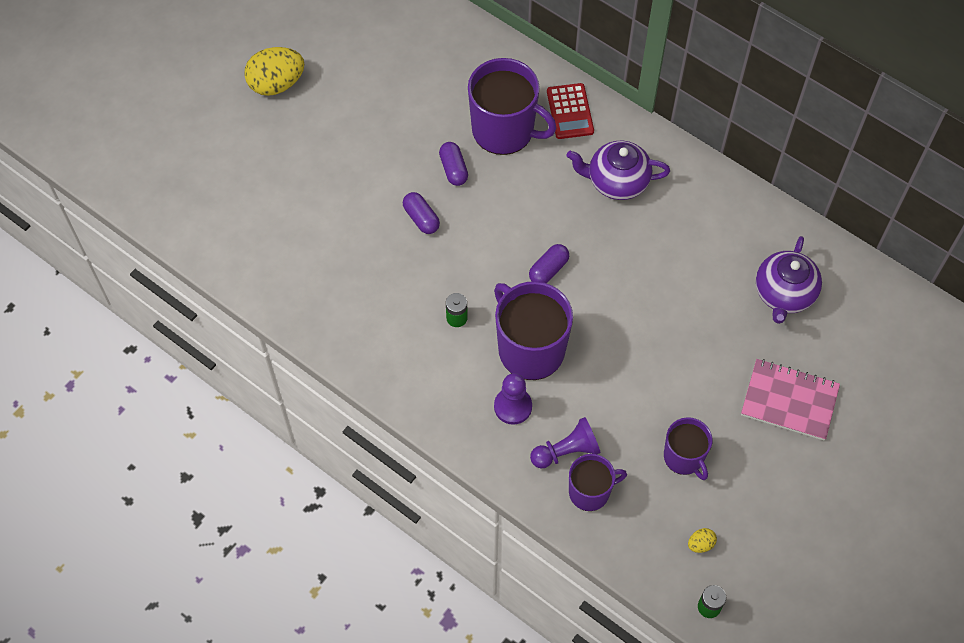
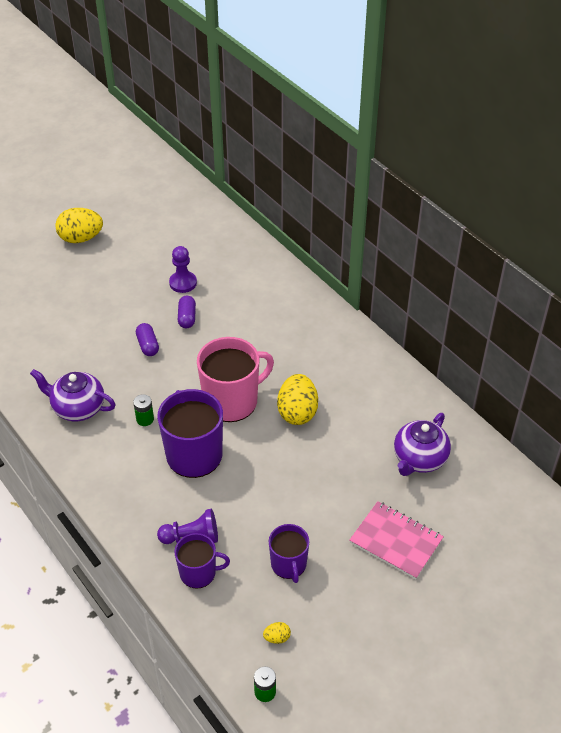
camera: 15 degrees right, 15 degrees down
(504, 130) = (237, 299): purple mug -> none
(513, 406) = (162, 493): purple pawn -> purple pawn (183, 283)
(548, 270) = (232, 401): purple capsule -> pink mug
(570, 111) = (293, 297): red calculator -> none
(616, 182) = (311, 351): purple teapot -> purple teapot (78, 408)
(629, 267) = (297, 412): none -> yellow egg

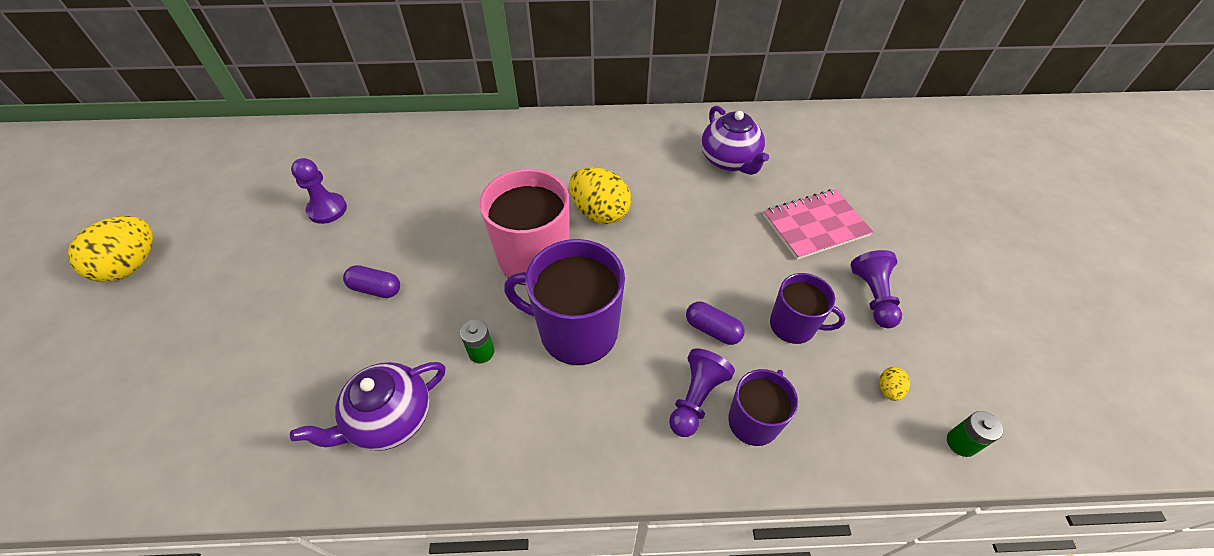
camera: 55 degrees left, 5 degrees up
(187, 317) = (379, 232): purple capsule -> purple capsule (712, 330)
(353, 602) = (873, 296): none -> purple pawn

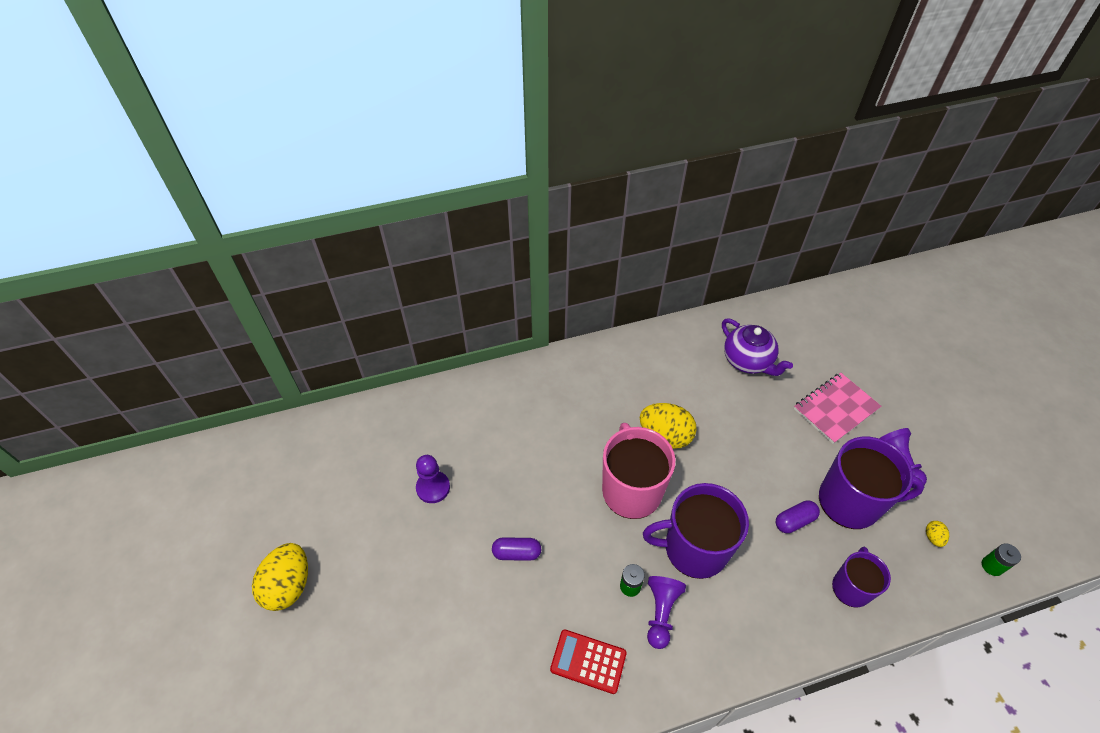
camera: 15 degrees left, 0 degrees up
(390, 419) = (588, 661): purple teapot -> red calculator
(696, 398) = (804, 581): purple pawn -> purple pawn (661, 613)
(712, 330) = (794, 521): purple capsule -> purple capsule turned 45 degrees counterclockwise
(794, 325) = (851, 501): purple mug -> purple mug, size x1.71

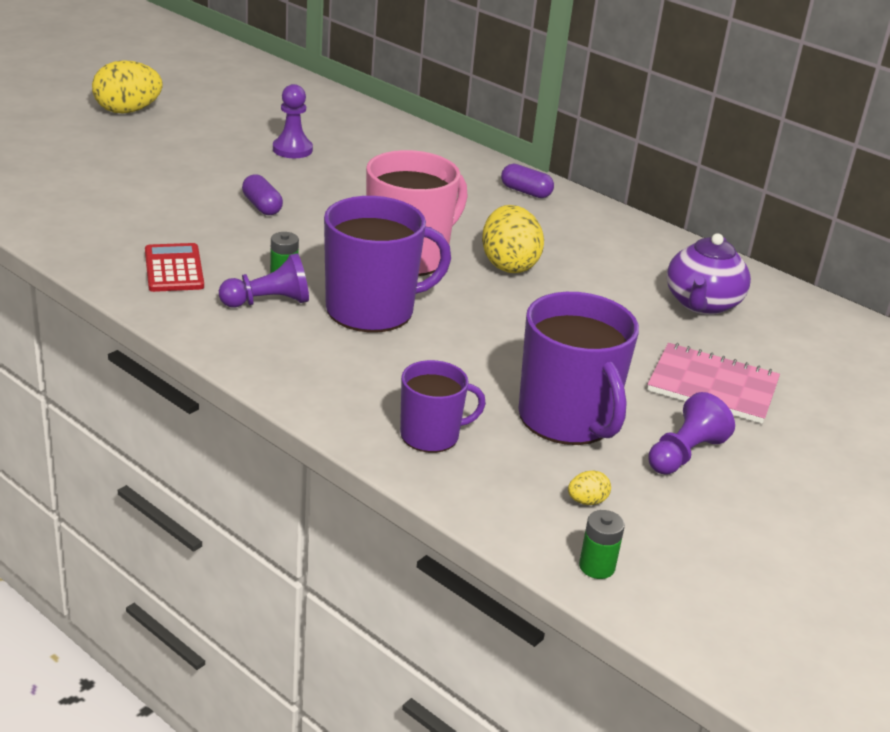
camera: 55 degrees right, 20 degrees down
(694, 548) = (372, 310): purple mug -> purple mug turned 105 degrees clockwise
(794, 521) = (487, 376): purple capsule -> purple capsule (526, 192)

